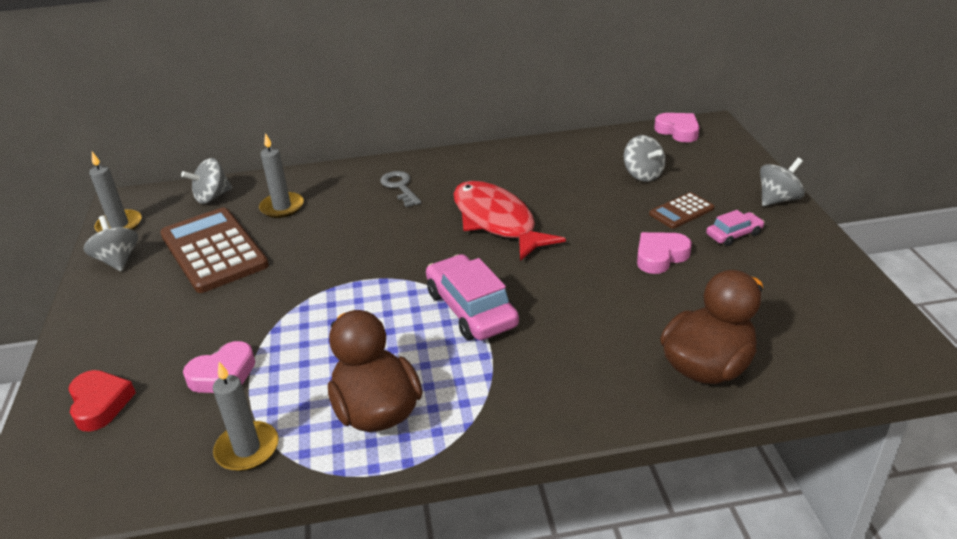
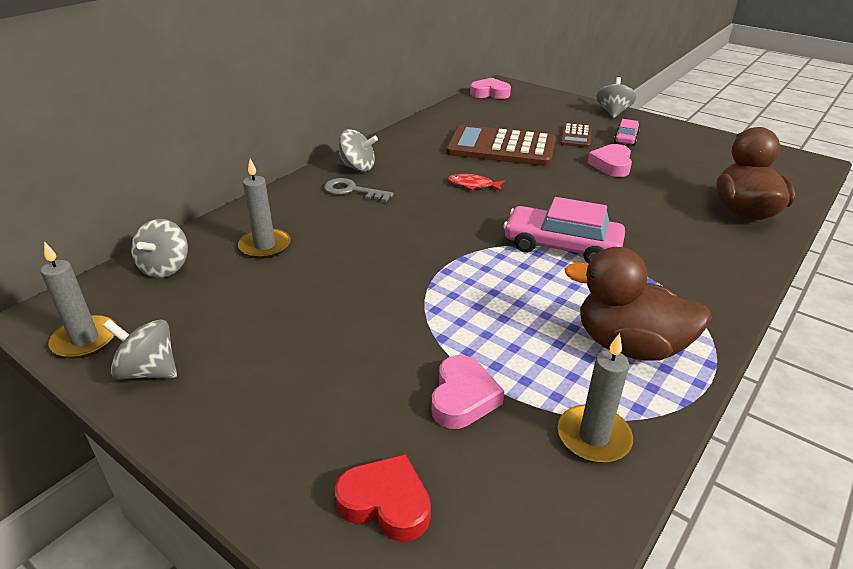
camera: 45 degrees left, 0 degrees up
(213, 250) = (256, 309): brown calculator -> brown calculator (501, 147)
(497, 221) = (473, 185): red fish -> red fish, size x0.41
(642, 175) = (515, 124): grey spinning top -> grey spinning top (357, 167)

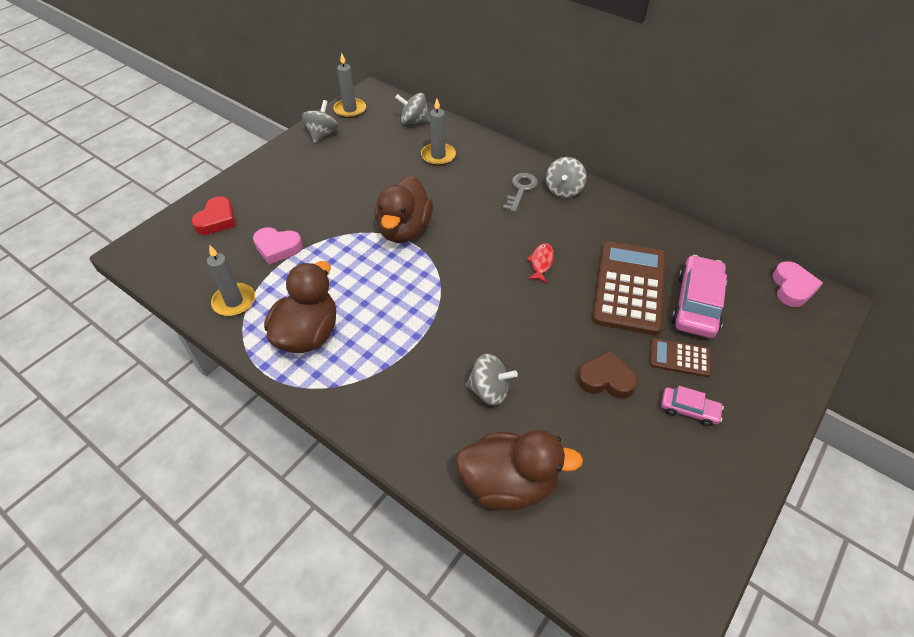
camera: 90 degrees right, 15 degrees up
(420, 272) = (404, 230): none -> brown duck
(562, 246) = (438, 313): pink car -> pink car (696, 304)
(611, 165) = (606, 379): pink heart -> brown heart
(613, 112) = (777, 413): grey spinning top -> grey spinning top (489, 390)

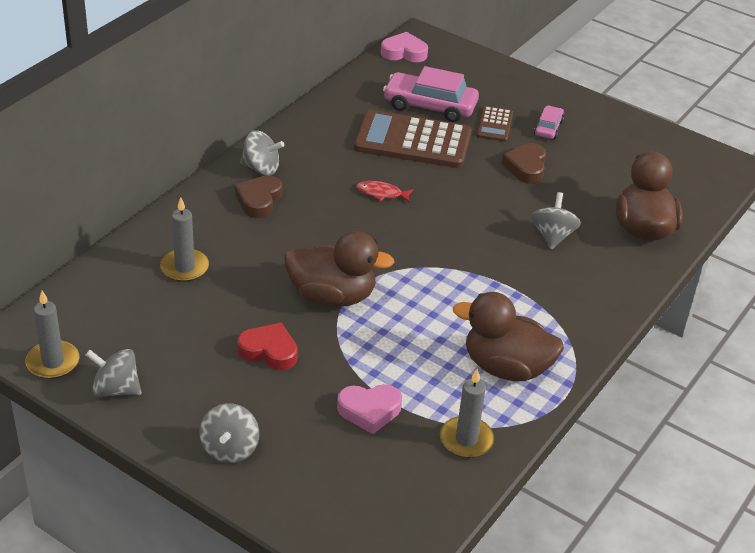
camera: 95 degrees left, 10 degrees down
(217, 220) = (315, 484): red heart -> red heart (269, 351)
(277, 248) = (369, 411): pink heart -> pink heart turned 75 degrees clockwise
(414, 121) = (98, 291): grey spinning top -> grey spinning top (230, 449)
(521, 189) = (259, 200): grey key -> brown heart

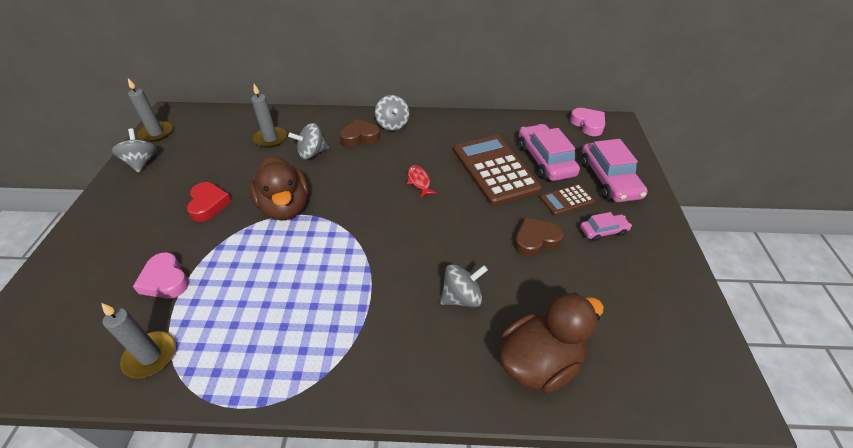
camera: 60 degrees right, 5 degrees up
(230, 449) = (99, 230): grey spinning top -> grey spinning top (312, 153)
(492, 88) = (609, 179): none -> pink car
(506, 367) = (259, 343): brown duck -> none

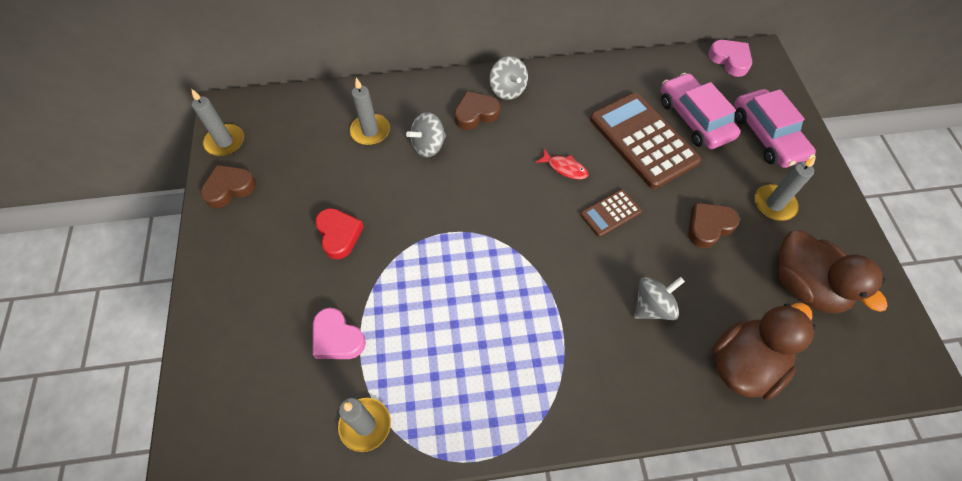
camera: 10 degrees left, 15 degrees up
(141, 162) = (229, 188): grey spinning top -> brown heart
(285, 207) = (428, 225): brown duck -> brown duck (805, 286)
(419, 181) = (564, 168): red fish -> red fish turned 150 degrees clockwise
(566, 200) = (729, 170): brown calculator -> brown calculator (610, 213)
(603, 231) = (774, 204): pink car -> grey candle

